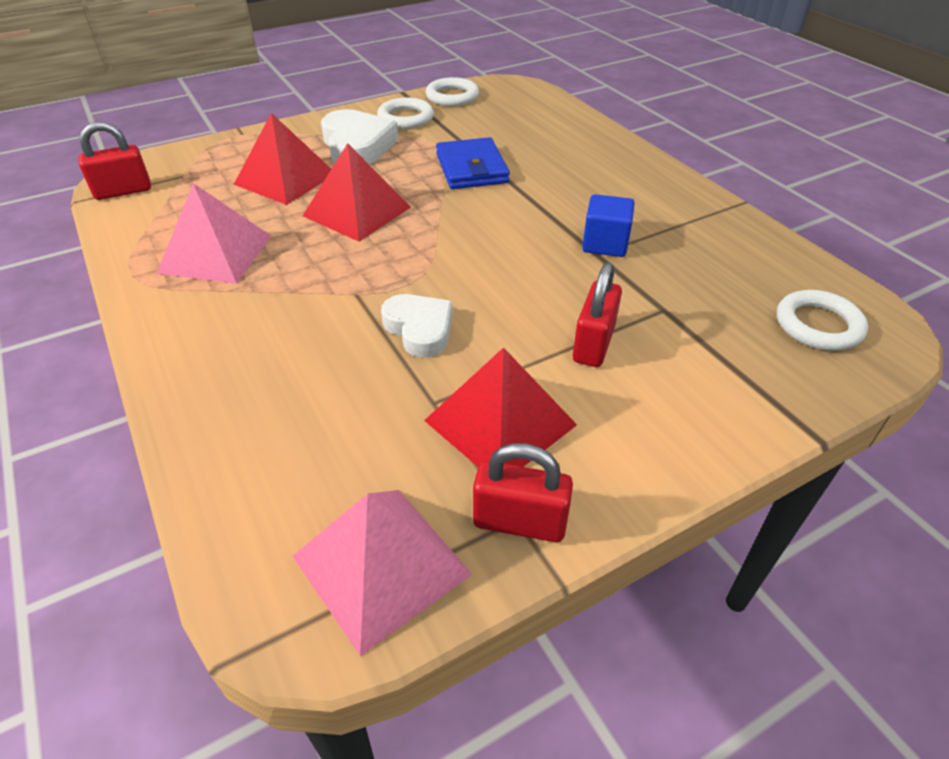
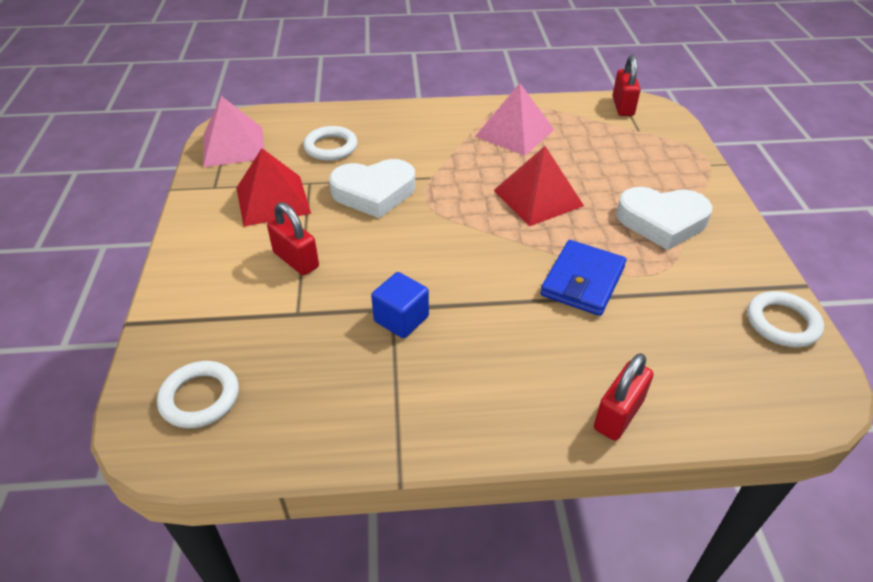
camera: 115 degrees right, 0 degrees up
(285, 178) = (611, 173): red pyramid -> none
(406, 118) = (722, 268): white ring -> white ring (331, 147)
(419, 329) = (374, 193): white heart -> white heart, size x1.50
(471, 169) = (582, 281): blue wallet -> blue wallet turned 75 degrees counterclockwise
(519, 522) = (211, 187): red padlock -> red padlock (618, 415)

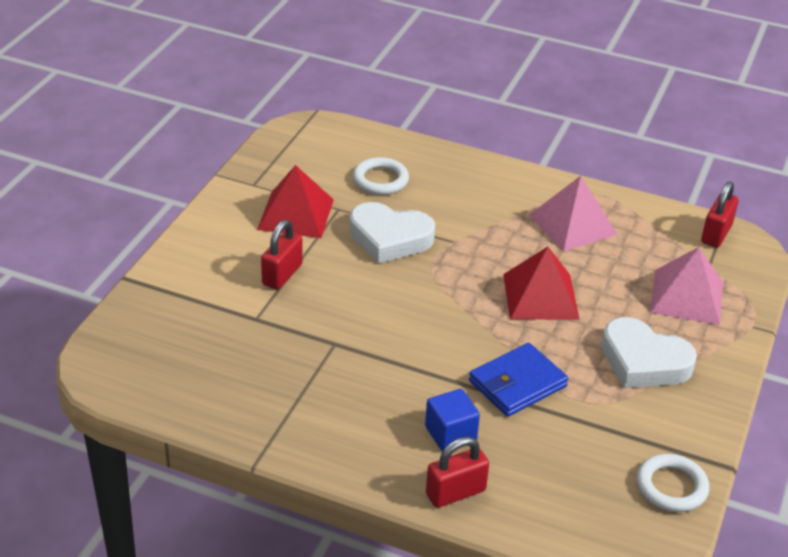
camera: 25 degrees right, 5 degrees down
(200, 398) = (147, 353): white ring -> none
(233, 146) = (293, 150): pink pyramid -> pink pyramid (687, 296)
(296, 260) = (282, 274): red padlock -> red padlock turned 45 degrees clockwise
(401, 319) = (336, 354): blue cube -> blue cube (450, 434)

